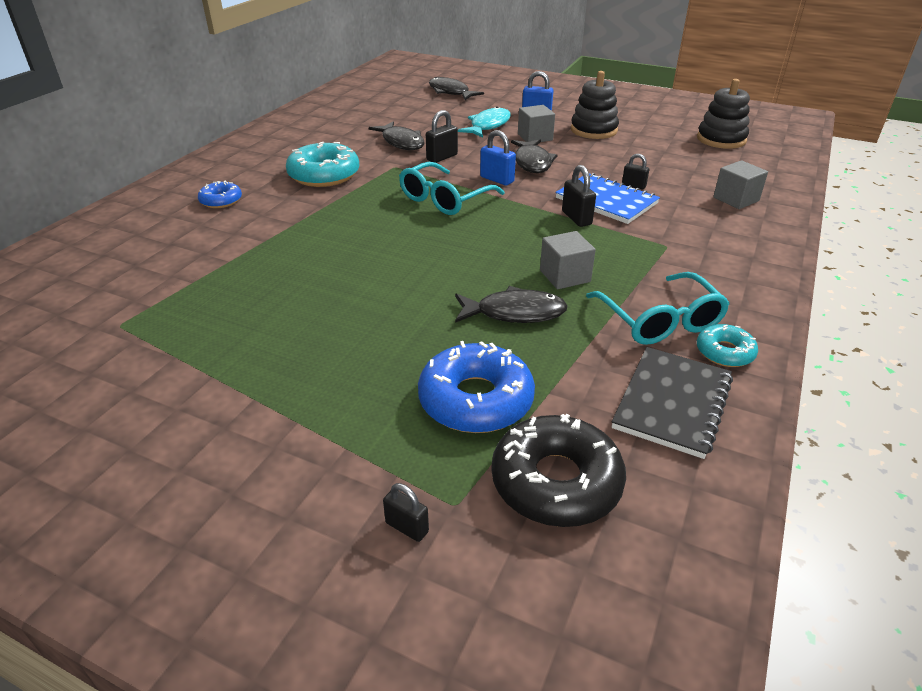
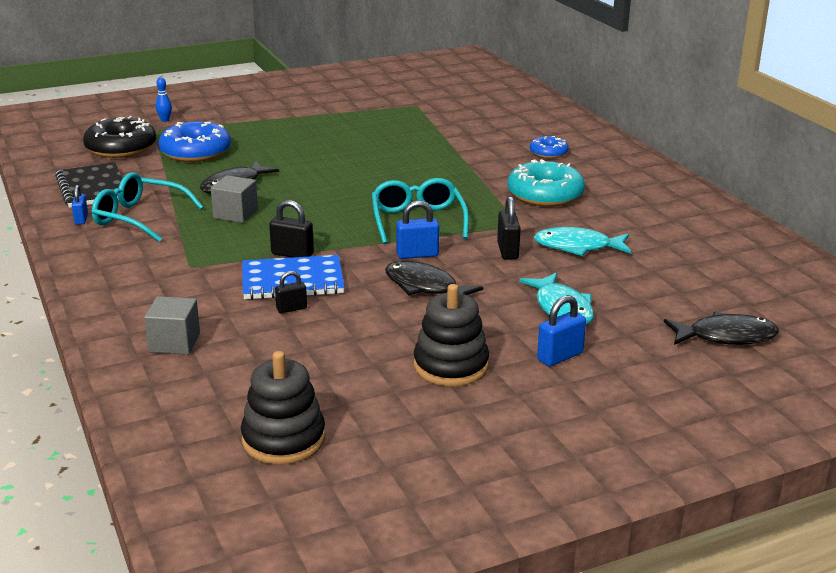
camera: 130 degrees right, 10 degrees down
(401, 142) = (577, 247): black fish -> turquoise fish
(407, 527) = (165, 120): black padlock -> blue bowling pin
(535, 137) = (486, 319): grey cube -> none
(724, 352) = (81, 219): turquoise donut -> blue padlock

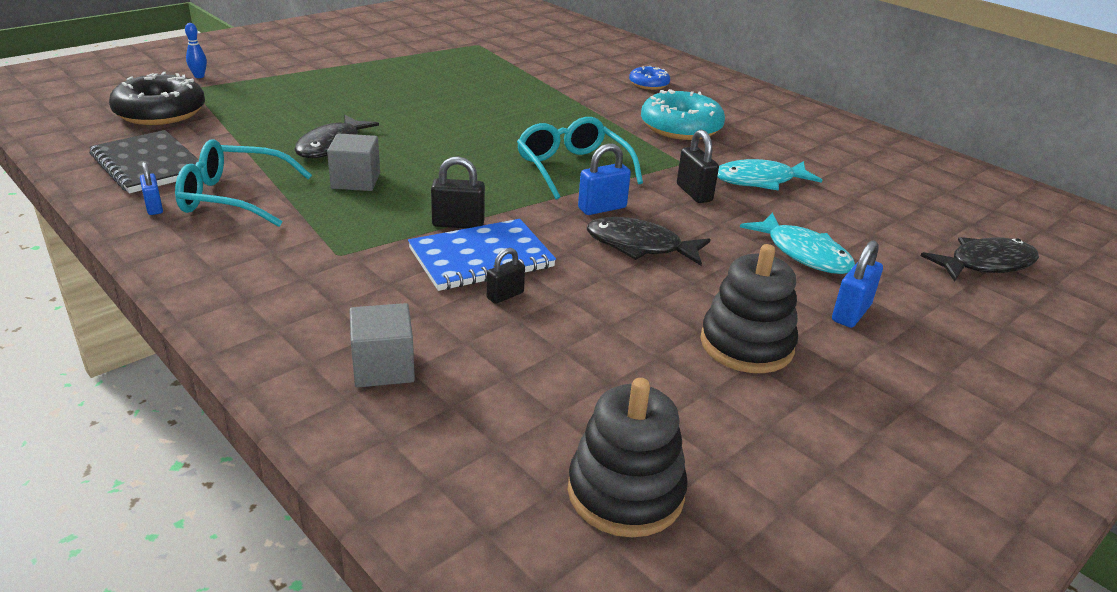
camera: 20 degrees left, 5 degrees up
(195, 152) = (259, 110): blue donut -> none

